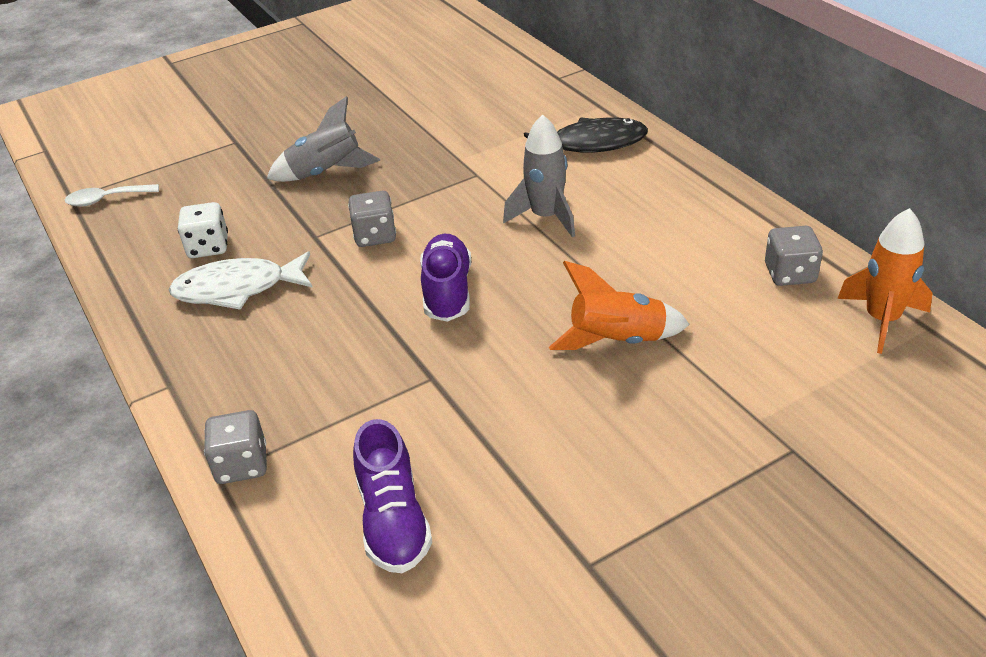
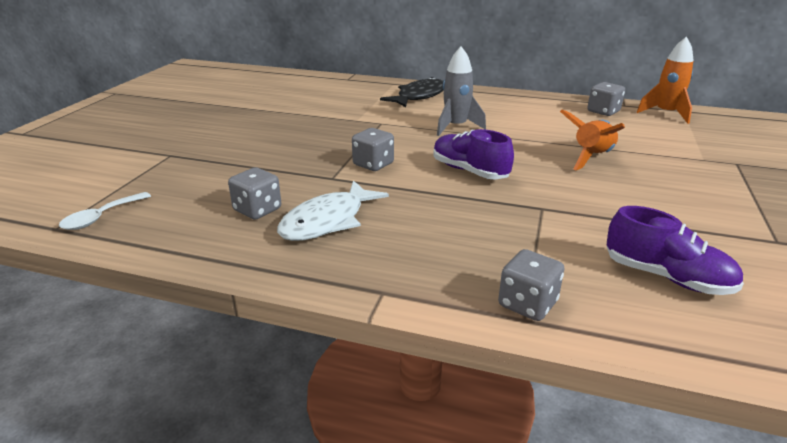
camera: 45 degrees left, 10 degrees down
(208, 247) = (257, 210): white dice -> grey dice
(326, 172) = (277, 149): grey rocket -> none

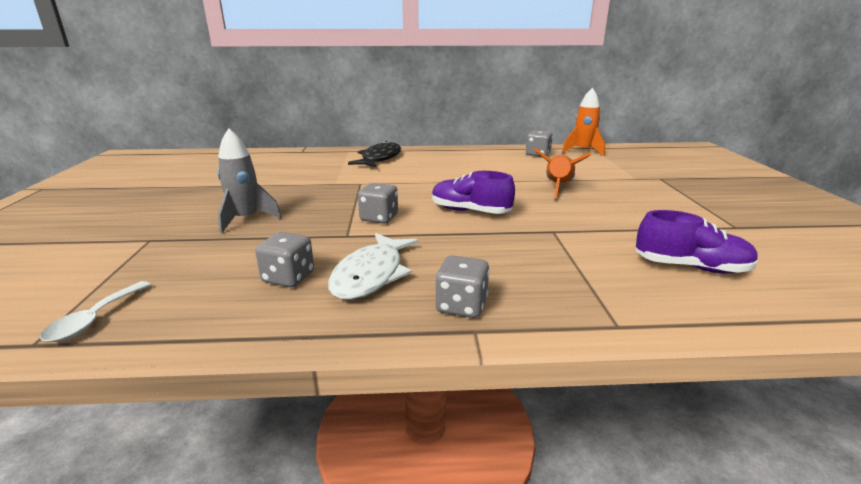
camera: 20 degrees left, 5 degrees down
(456, 127) = (430, 178): grey rocket -> grey rocket (246, 219)
(527, 304) = (609, 312): grey dice -> grey dice (461, 306)

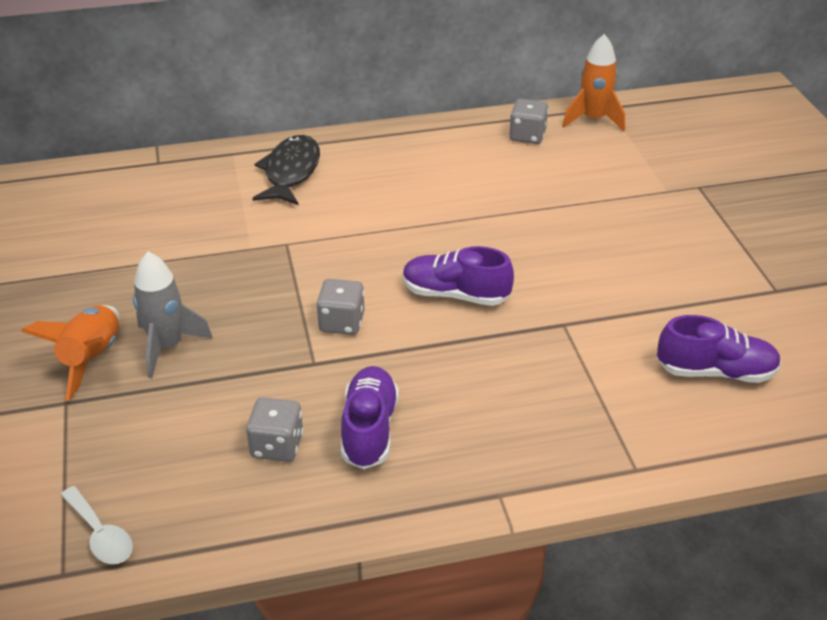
camera: 10 degrees left, 15 degrees up
(94, 319) = (100, 535): white spoon -> white spoon turned 45 degrees counterclockwise
(371, 275) = (369, 429): white fish -> purple shoe
(461, 306) = (479, 463): grey dice -> none
(558, 187) = (563, 225): orange rocket -> orange rocket (92, 358)

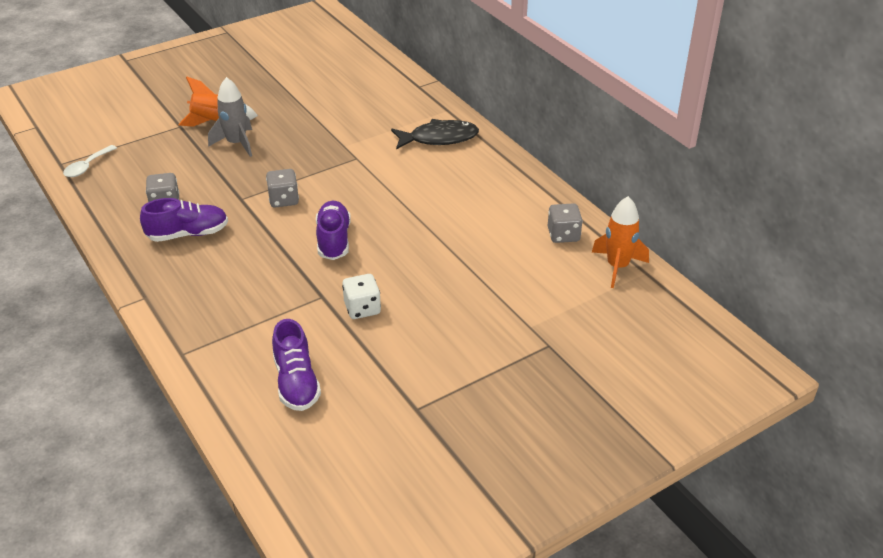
camera: 70 degrees right, 0 degrees up
(598, 296) = (362, 308): none -> white dice

